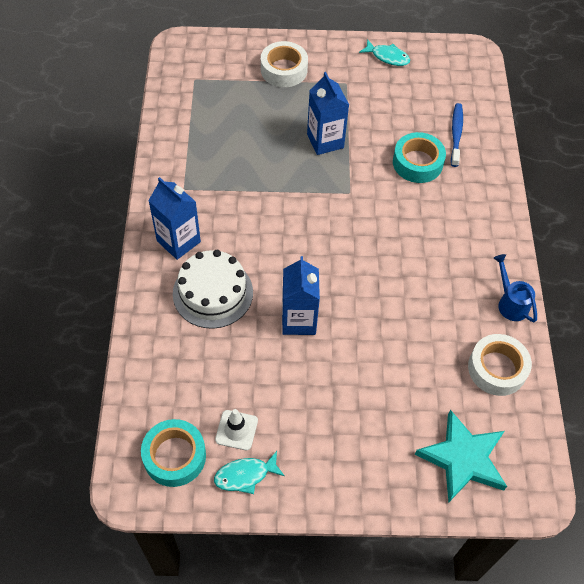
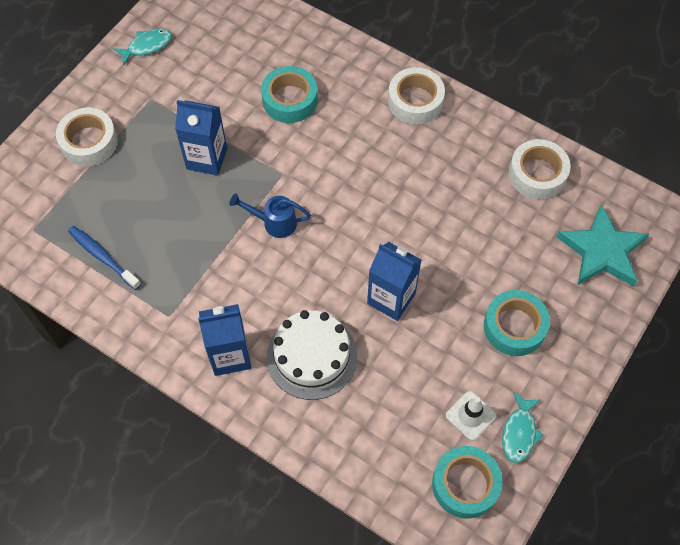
camera: 55 degrees left, 5 degrees up
(338, 423) = (514, 327): none -> turquoise tape
(456, 134) = (281, 50): blue toothbrush -> blue toothbrush (103, 257)
(489, 244) = (415, 101): none -> white tape
(510, 303) = (483, 124): blue watering can -> blue watering can (274, 222)

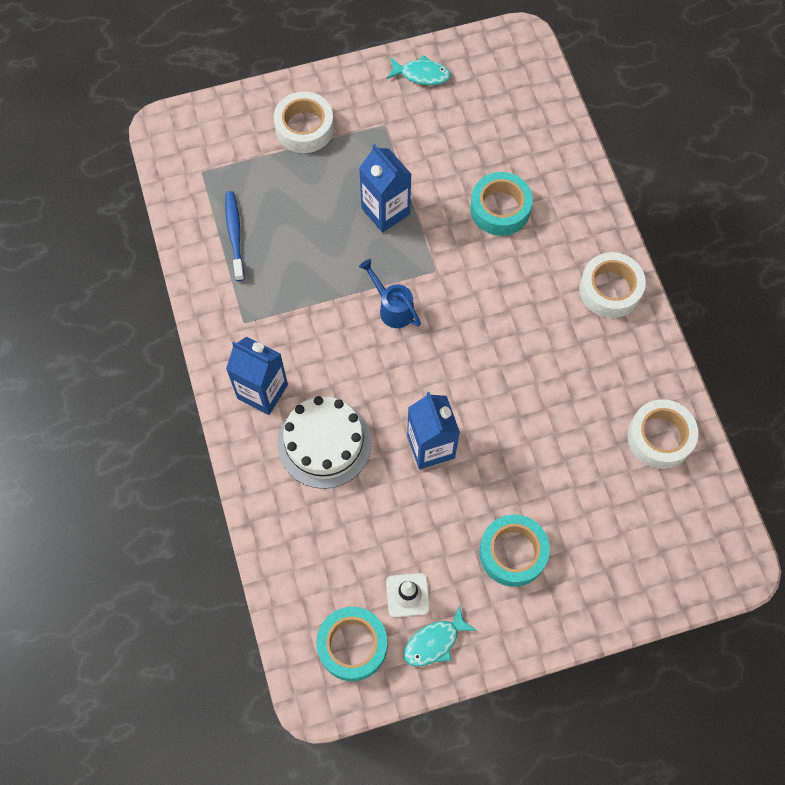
camera: 40 degrees right, 5 degrees up
(602, 251) = (654, 550): turquoise star -> none

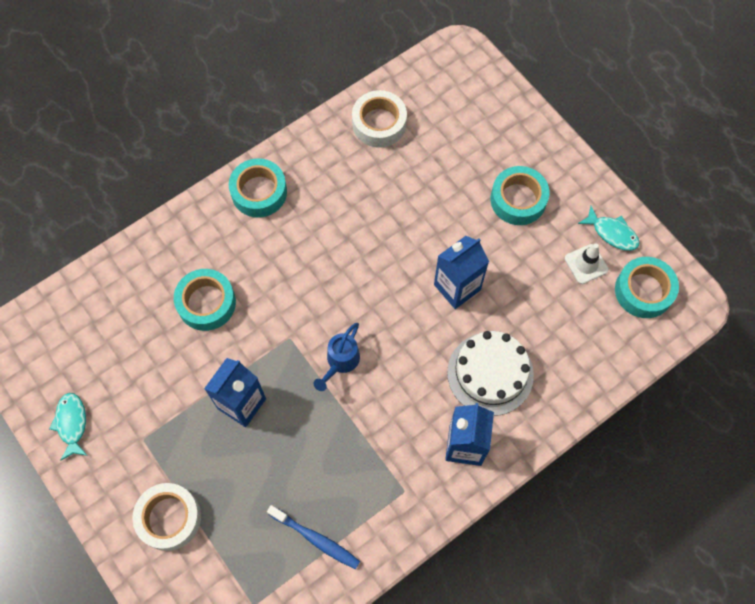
camera: 110 degrees left, 0 degrees up
(235, 235) = (315, 539): blue toothbrush -> blue toothbrush turned 120 degrees counterclockwise
(610, 289) = (259, 192): white tape -> turquoise tape

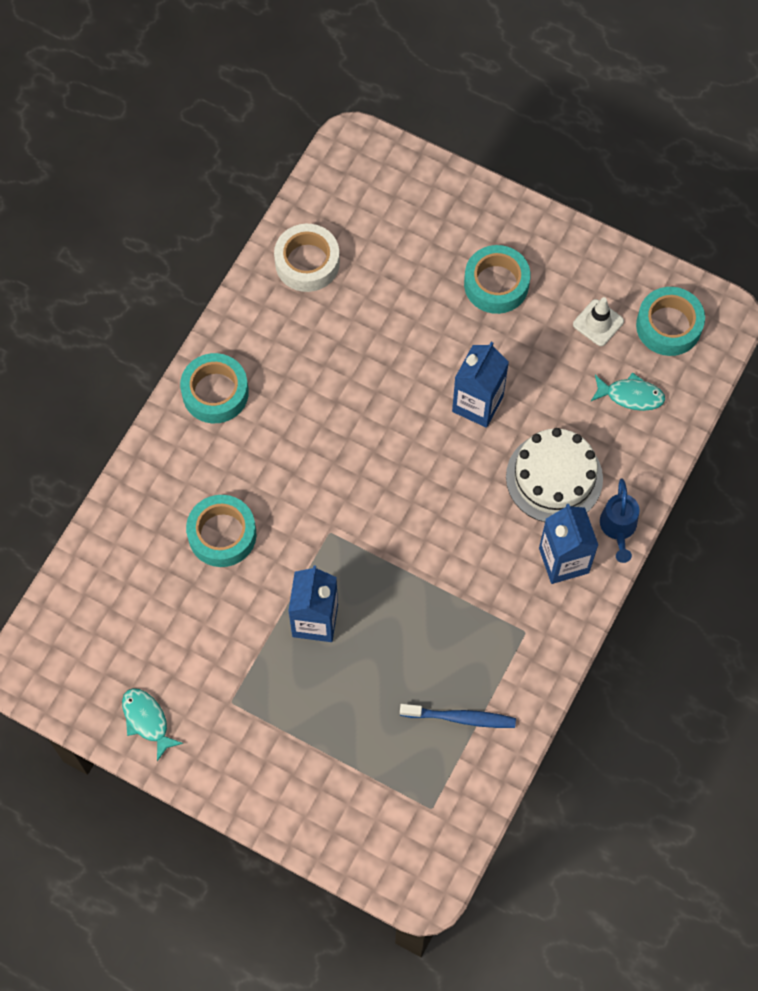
camera: 25 degrees left, 0 degrees up
(169, 518) = (301, 766): white tape -> none
(340, 362) = (395, 533): blue watering can -> blue watering can (618, 528)
(612, 233) = (609, 279): turquoise fish -> turquoise fish (631, 395)

